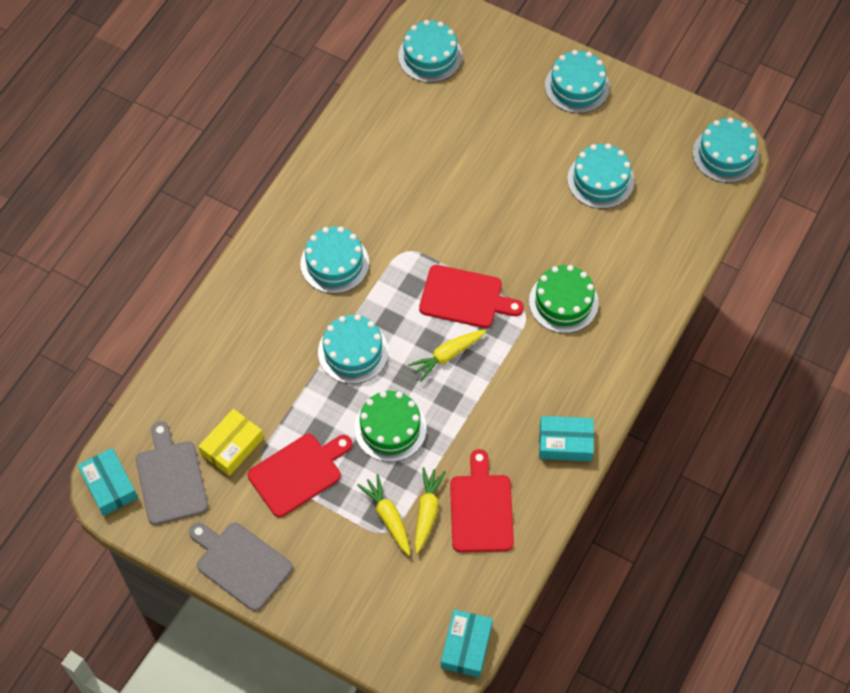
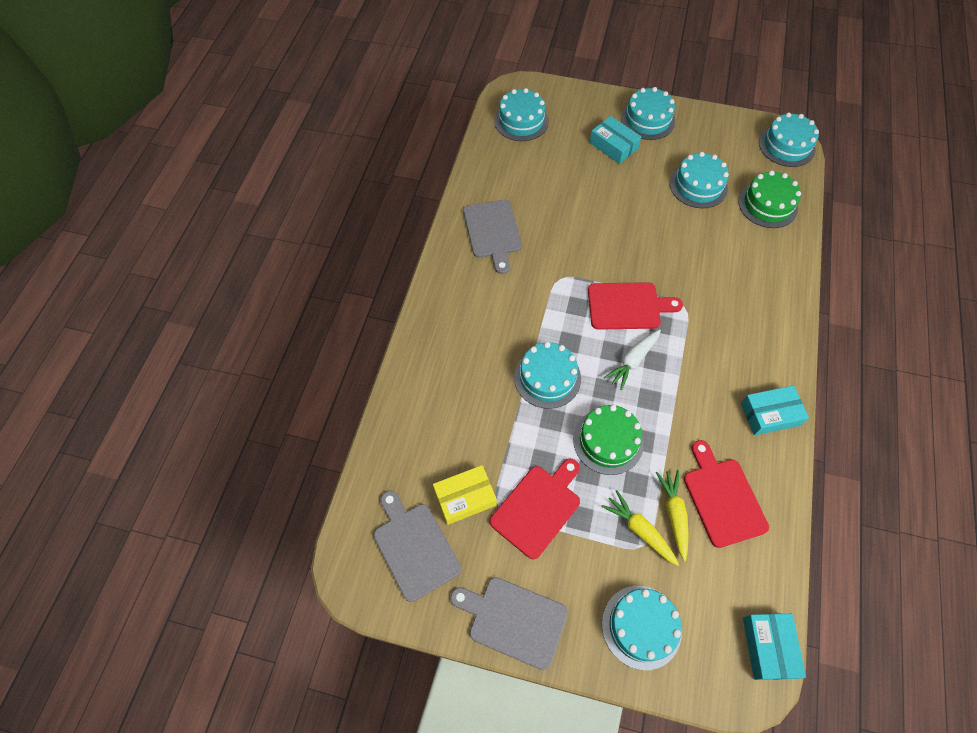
camera: 15 degrees left, 0 degrees up
(109, 485) = (354, 571): turquoise box -> turquoise box (613, 145)
(232, 446) = (465, 497): yellow box -> yellow box turned 45 degrees clockwise
(334, 263) = (502, 303): turquoise cake -> turquoise cake (641, 627)
(351, 183) = (492, 232): none -> grey cutting board
(447, 356) = (633, 361): yellow carrot -> white carrot
(563, 302) = (712, 290): green cake -> green cake (767, 204)

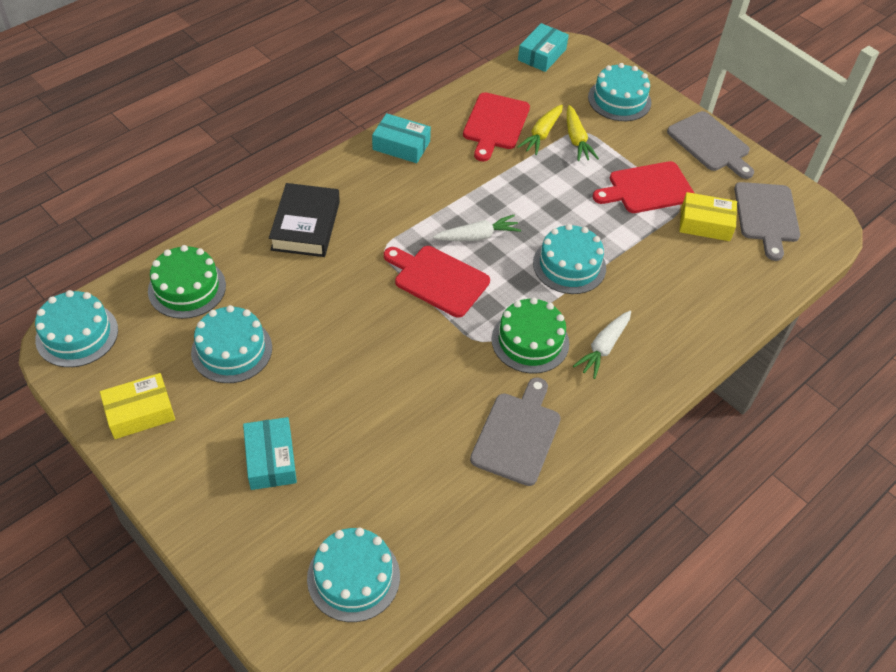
camera: 150 degrees left, 10 degrees down
(478, 322) = (603, 348): none -> white carrot
(608, 441) = (553, 197): green cake -> green cake (530, 341)
(647, 119) = (188, 470): turquoise cake -> none
(703, 130) = (140, 412): none -> yellow box
(753, 292) = (305, 225): none -> black book

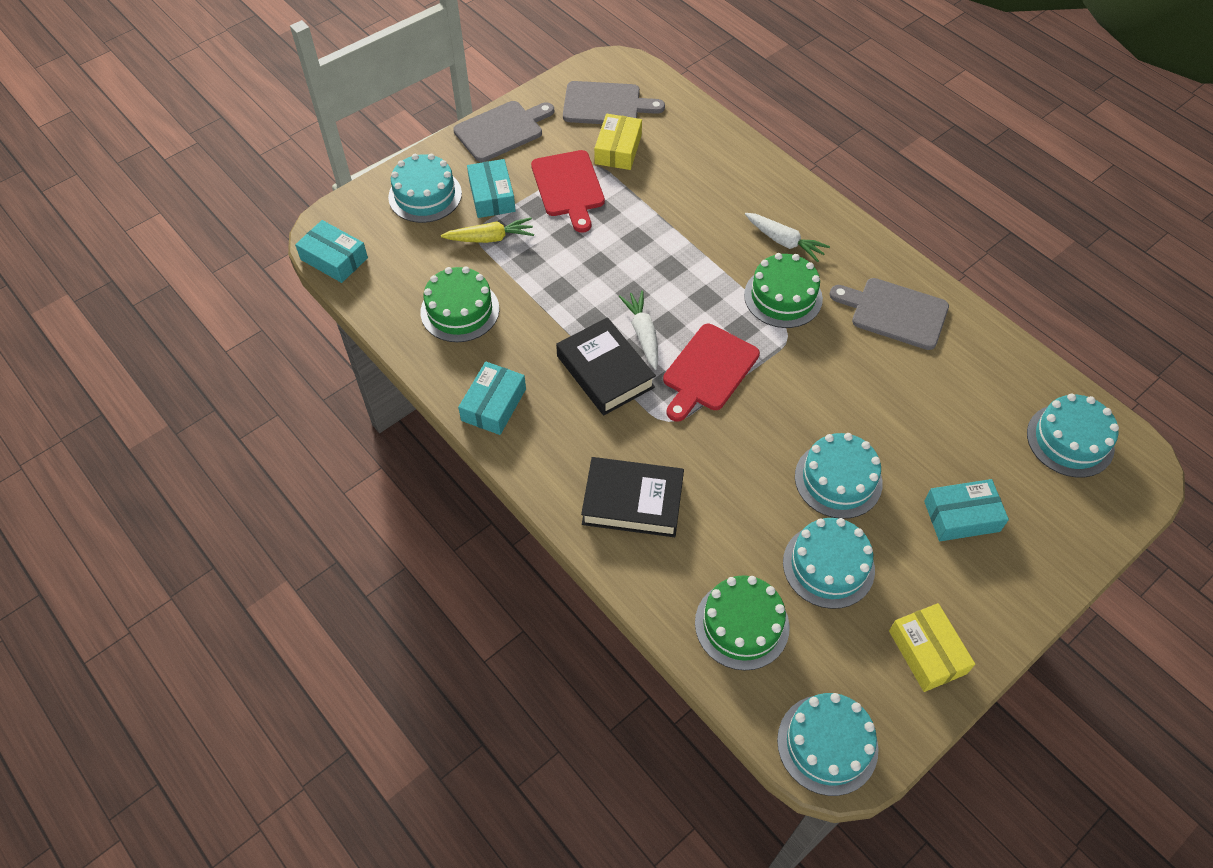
camera: 85 degrees left, 5 degrees up
(435, 211) = (605, 371): none -> black book
(495, 124) = (460, 310): red cutting board -> green cake
(541, 134) = (480, 268): yellow carrot -> none
(569, 265) = (680, 259): turquoise cake -> turquoise cake (838, 480)
(626, 139) = (492, 196): none -> turquoise box

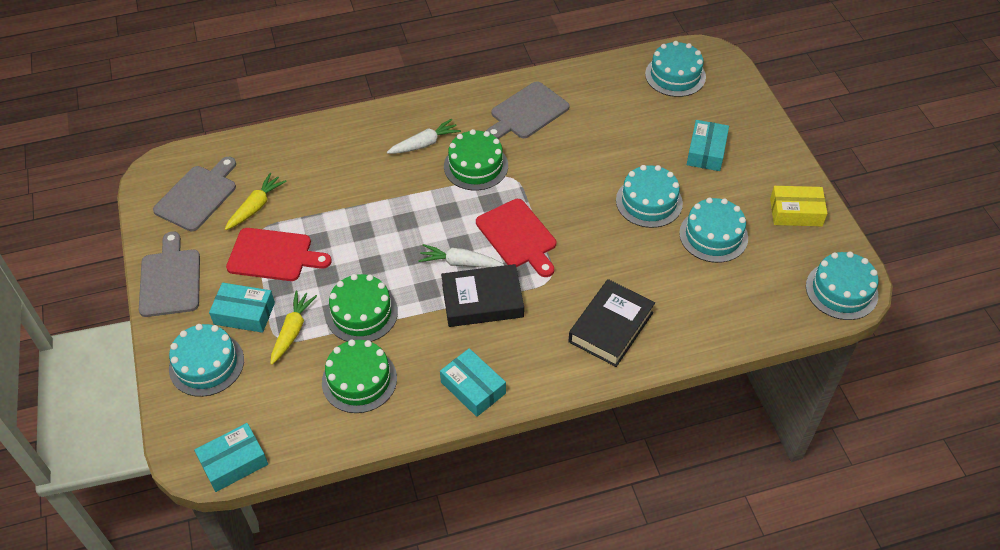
camera: 65 degrees left, 5 degrees down
(618, 149) = (256, 207): yellow box -> yellow carrot
(742, 624) = (738, 301): green cake -> green cake (362, 313)

